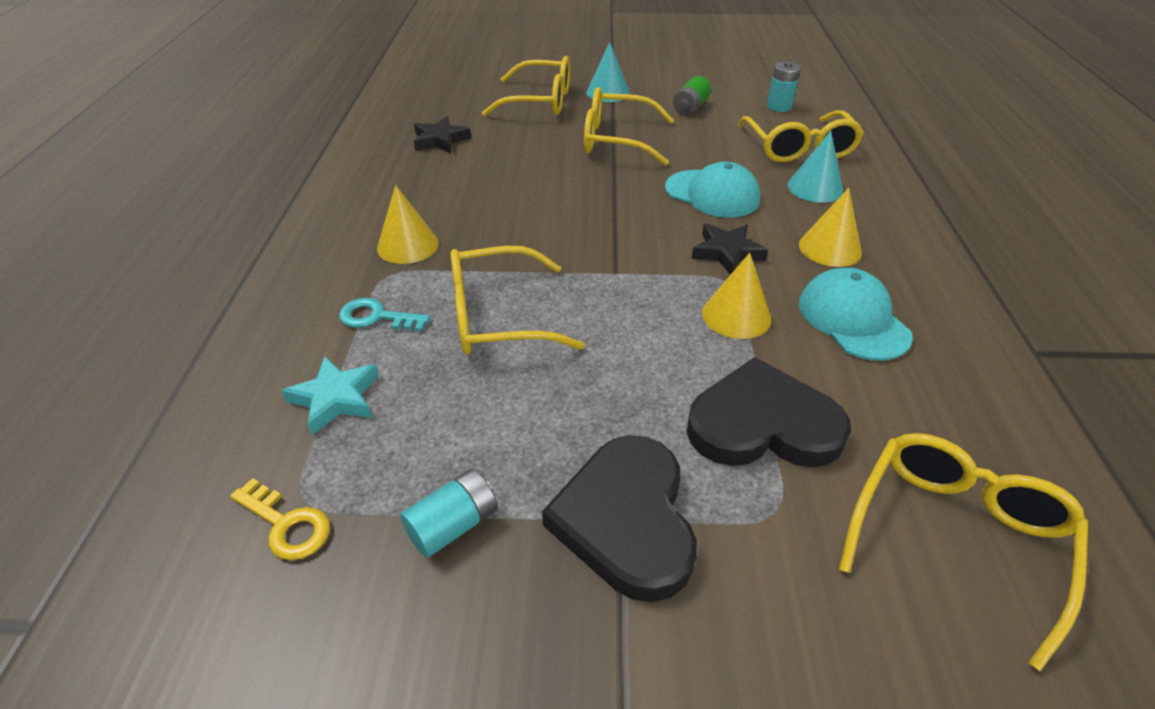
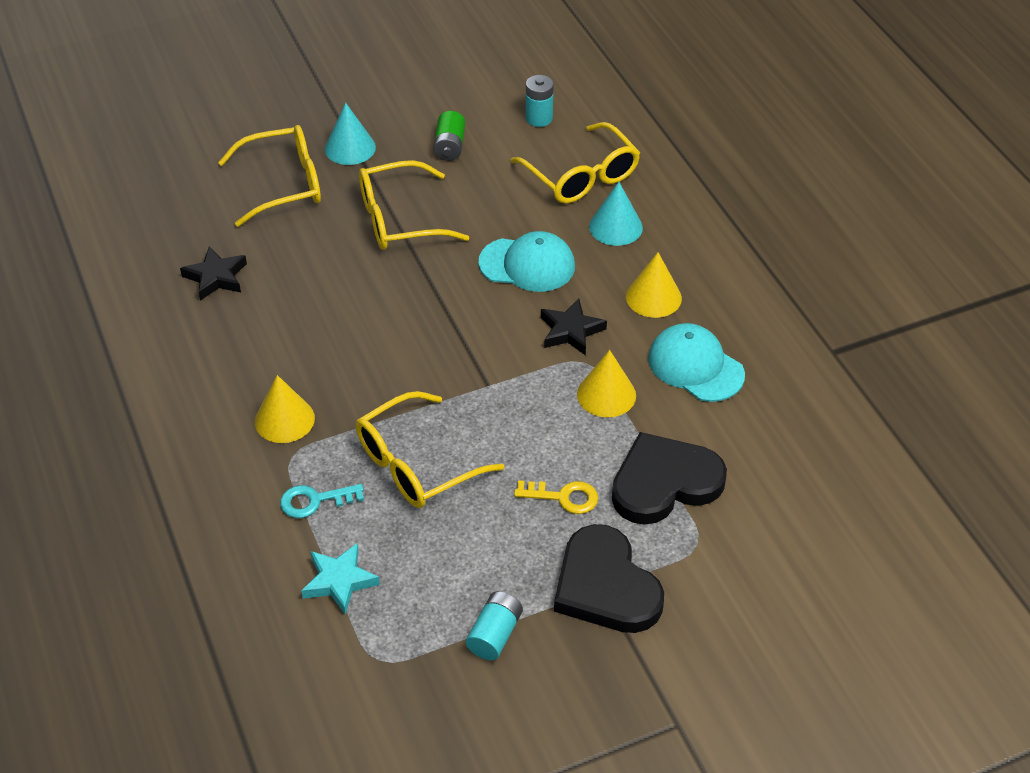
camera: 25 degrees left, 5 degrees up
(287, 525) = (381, 679): yellow key -> yellow key (564, 497)
(955, 539) = (811, 519): yellow glasses -> none

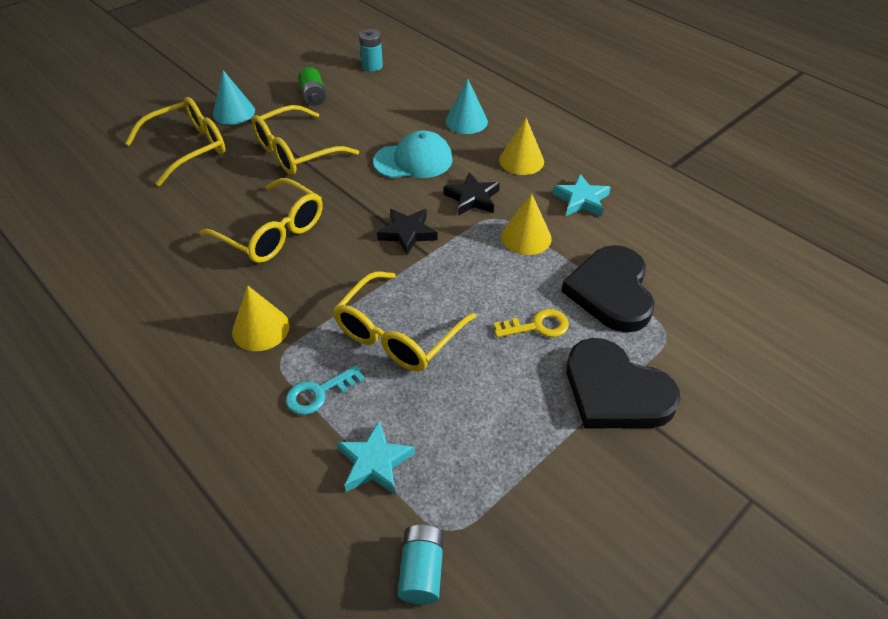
camera: 20 degrees left, 0 degrees up
(216, 277) = (153, 228): black star -> black star (407, 233)
(494, 634) = (544, 467): turquoise battery -> turquoise battery (421, 570)
(581, 176) = (422, 95): yellow glasses -> yellow glasses (272, 232)
(664, 483) = (611, 292): black heart -> black heart turned 45 degrees counterclockwise
(695, 366) = (581, 200): turquoise cap -> turquoise star

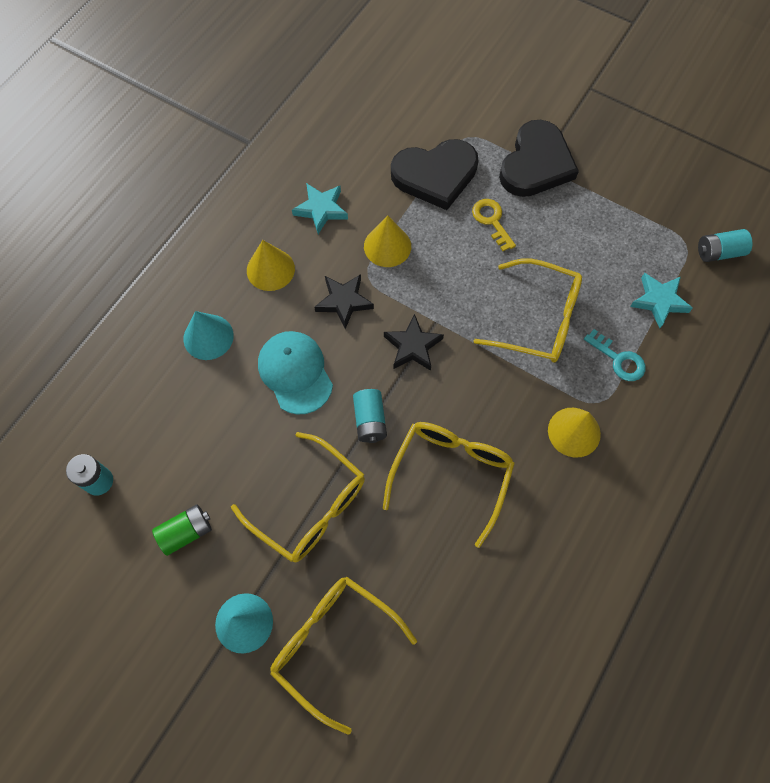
camera: 105 degrees left, 20 degrees up
(348, 194) = (370, 420): none -> turquoise battery

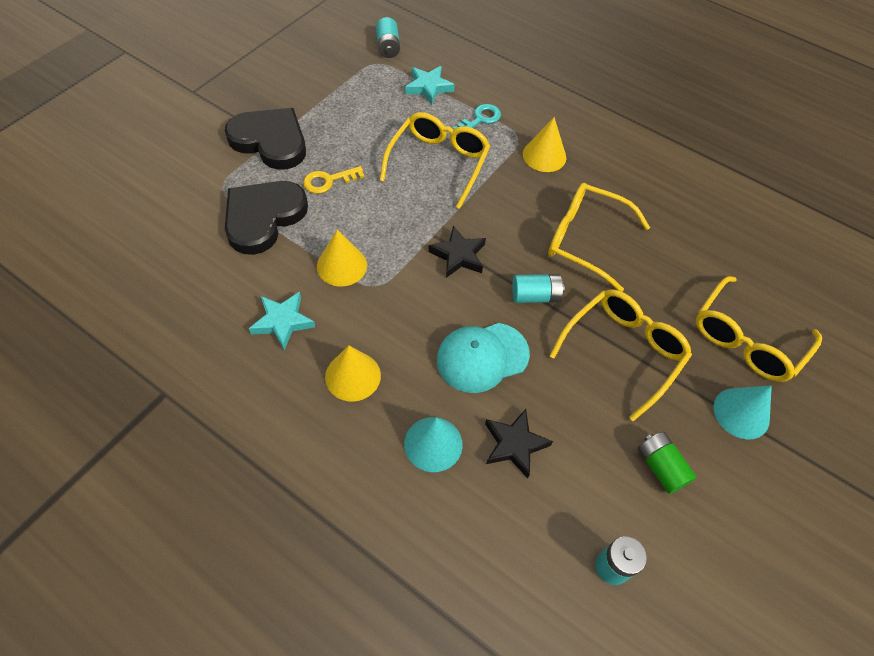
camera: 90 degrees left, 10 degrees down
(344, 302) = (403, 308): black star -> black star (514, 444)
(435, 175) = (263, 217): black heart -> black heart turned 135 degrees counterclockwise

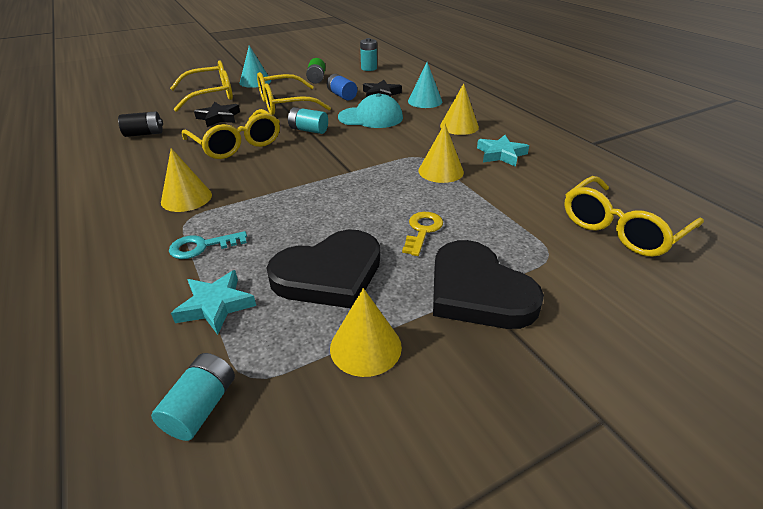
camera: 150 degrees left, 20 degrees down
(263, 217) = (504, 216): black heart -> black heart (329, 274)
(326, 90) = (365, 347): none -> yellow cone
(328, 181) = (422, 230): yellow key -> yellow key turned 75 degrees counterclockwise
(438, 163) = (295, 217): yellow glasses -> yellow glasses (621, 228)
(458, 255) = (341, 157): black star -> black star (219, 118)
(569, 414) = (342, 95): none -> blue battery
(701, 225) = (144, 134): none -> black battery

